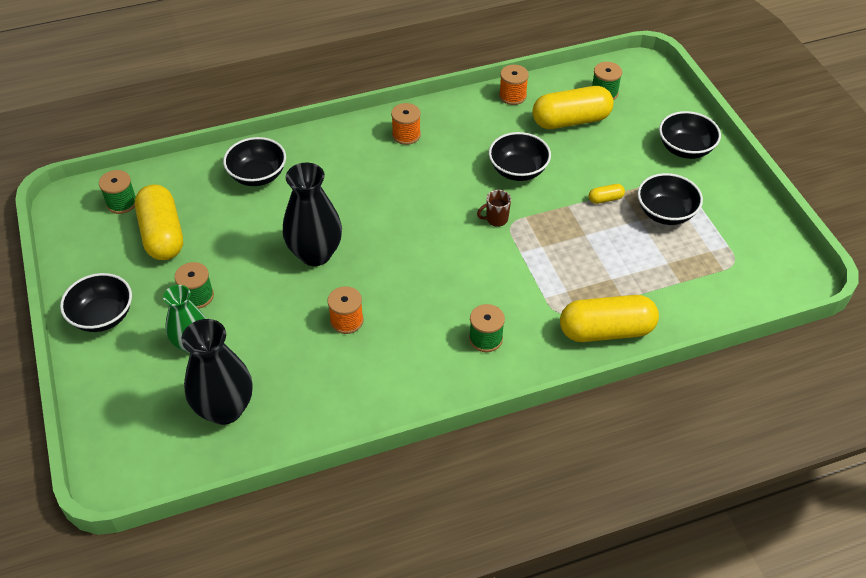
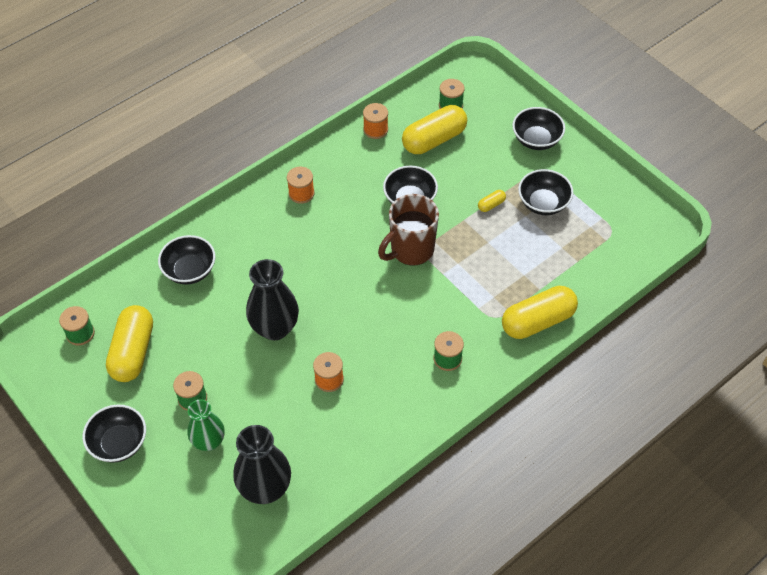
camera: 20 degrees left, 5 degrees up
(162, 235) = (133, 352): yellow capsule -> yellow capsule turned 45 degrees clockwise
(496, 219) = (411, 250): brown mug -> brown mug, size x2.26

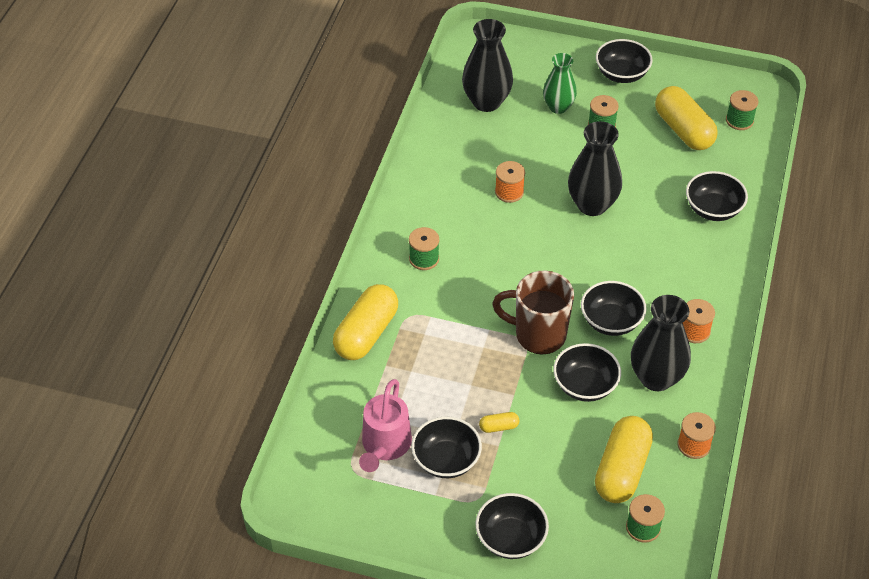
camera: 145 degrees right, 5 degrees down
(351, 231) = (611, 321): none -> black bowl
(358, 179) = (656, 378): none -> black vase
(411, 250) = (538, 335): brown mug -> brown mug turned 90 degrees counterclockwise
(491, 205) = (499, 427): yellow capsule -> yellow capsule turned 60 degrees clockwise
(579, 233) = (384, 446): none -> pink watering can

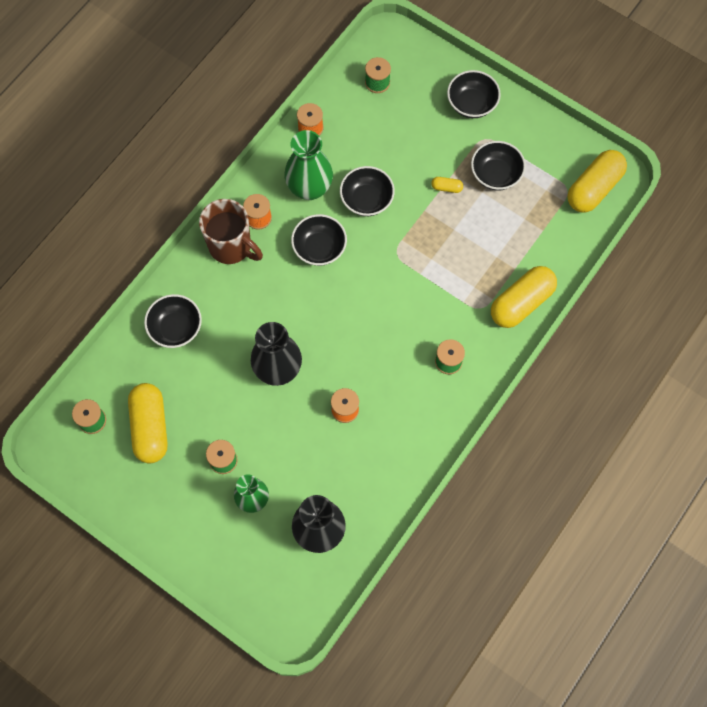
camera: 160 degrees left, 20 degrees up
(384, 446) = (537, 200): pink watering can -> none
(538, 335) = (383, 255): brown mug -> brown mug (231, 247)
(621, 74) = (169, 522): black bowl -> none
(621, 470) = (372, 126): yellow capsule -> yellow capsule (594, 188)
(656, 378) = (309, 188): black vase -> green vase

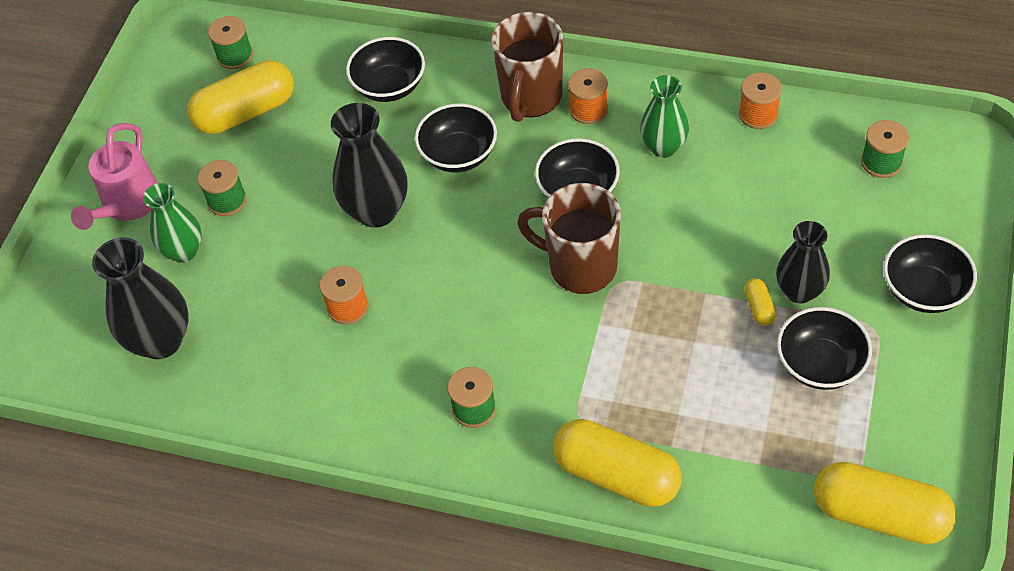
camera: 75 degrees right, 15 degrees down
(194, 527) = (128, 205): none -> pink watering can
(309, 188) = (663, 147): green vase -> green vase, size x0.66
(366, 200) = (682, 217): black bowl -> black bowl (458, 155)
(376, 268) = (580, 266): none -> brown mug
(445, 163) = (799, 291): none -> black vase

